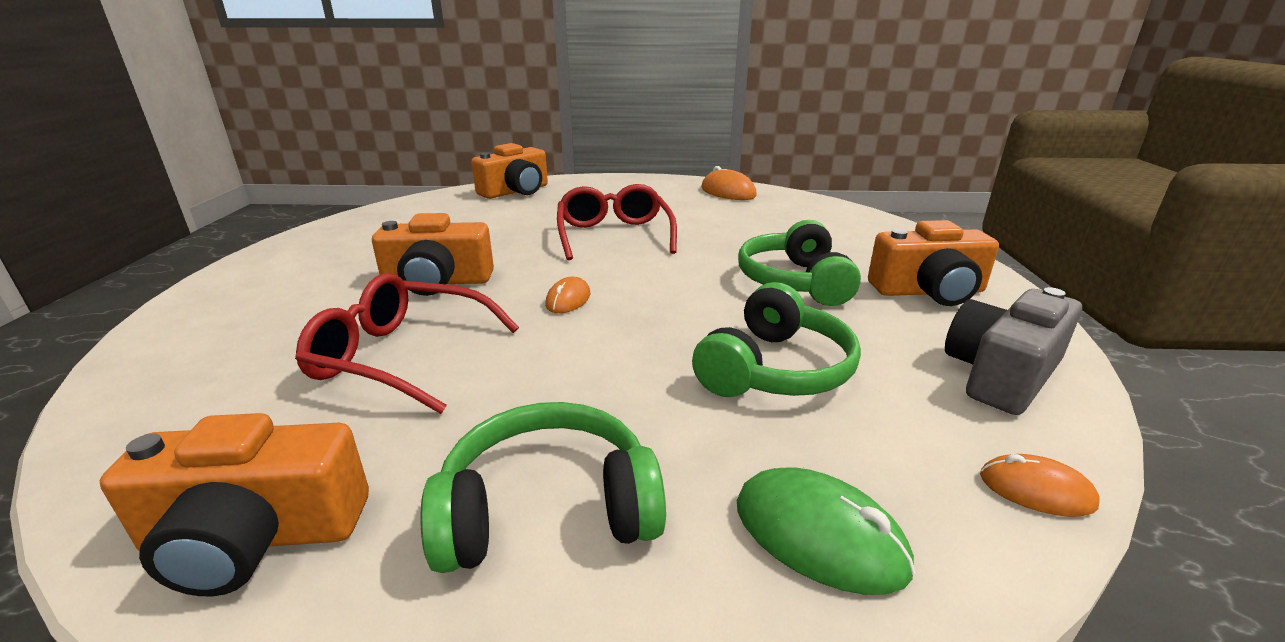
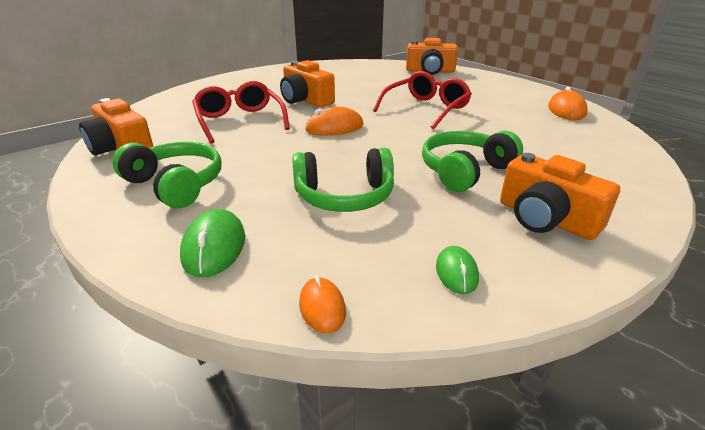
camera: 50 degrees right, 5 degrees up
(568, 299) = (334, 127): orange mouse -> orange mouse, size x1.59
(1001, 374) = (456, 272): grey camera -> green mouse

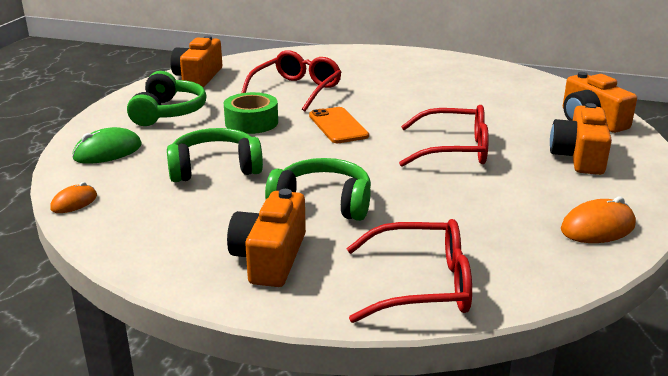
camera: 55 degrees right, 5 degrees down
(272, 154) = (251, 122): none -> green tape
(305, 100) = (383, 95): orange camera -> orange camera (579, 156)
(334, 127) = (338, 126): orange mouse -> orange phone
(344, 196) = (215, 168): green headphones -> green headphones turned 120 degrees clockwise
(456, 272) = (149, 235): green mouse -> none
(618, 175) = (422, 285): none -> red glasses

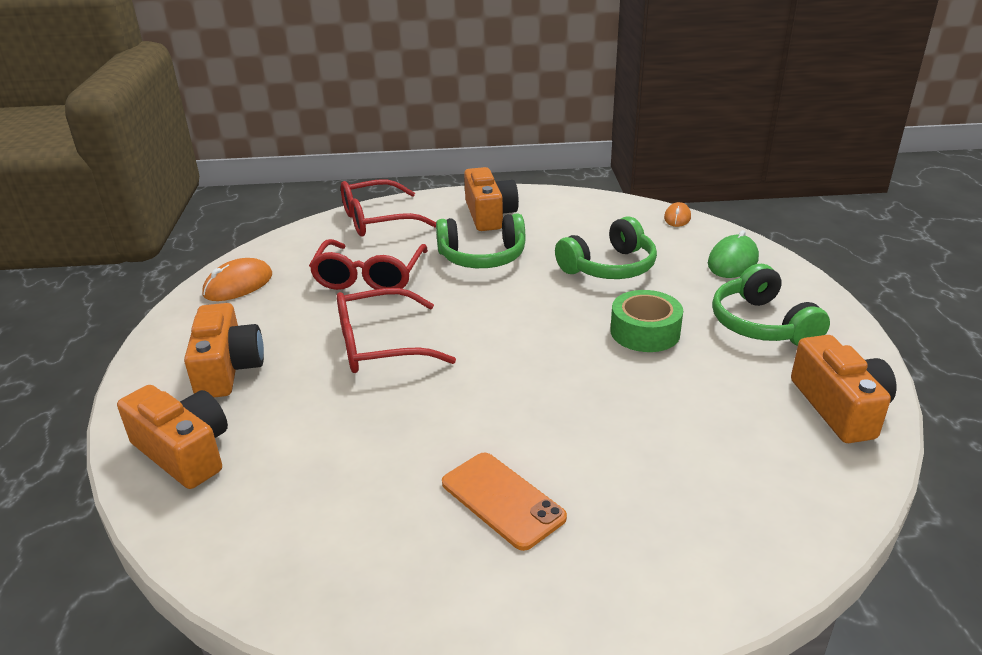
camera: 160 degrees right, 5 degrees up
(297, 90) = (658, 414): red glasses -> red glasses (369, 277)
(338, 126) = (538, 351): orange phone -> orange phone (502, 500)

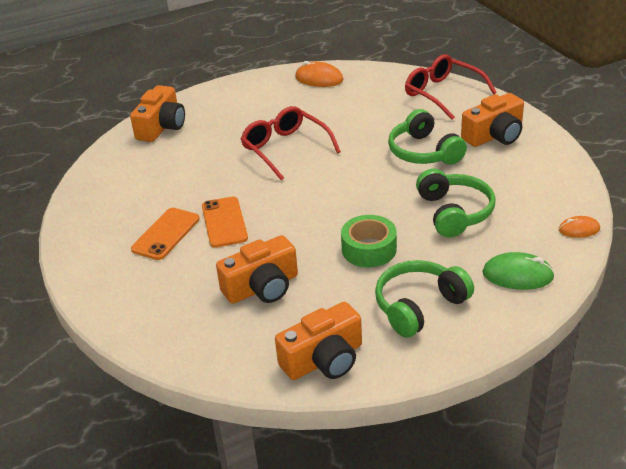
camera: 70 degrees right, 5 degrees up
(227, 369) = (234, 110): orange camera -> orange camera (262, 287)
(369, 277) = (361, 118): red glasses -> none
(513, 433) = (224, 222): none -> orange phone
(609, 267) = (454, 212): green headphones -> green headphones turned 135 degrees counterclockwise

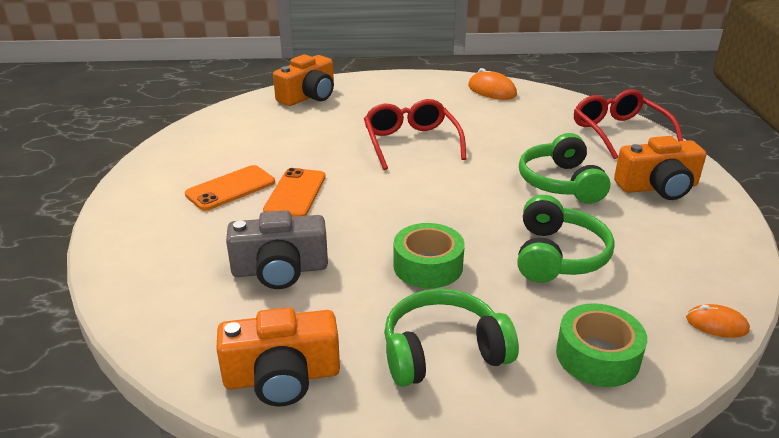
camera: 20 degrees right, 5 degrees down
(262, 287) = (280, 270): orange camera -> grey camera
(517, 275) = (597, 356): green mouse -> green tape

